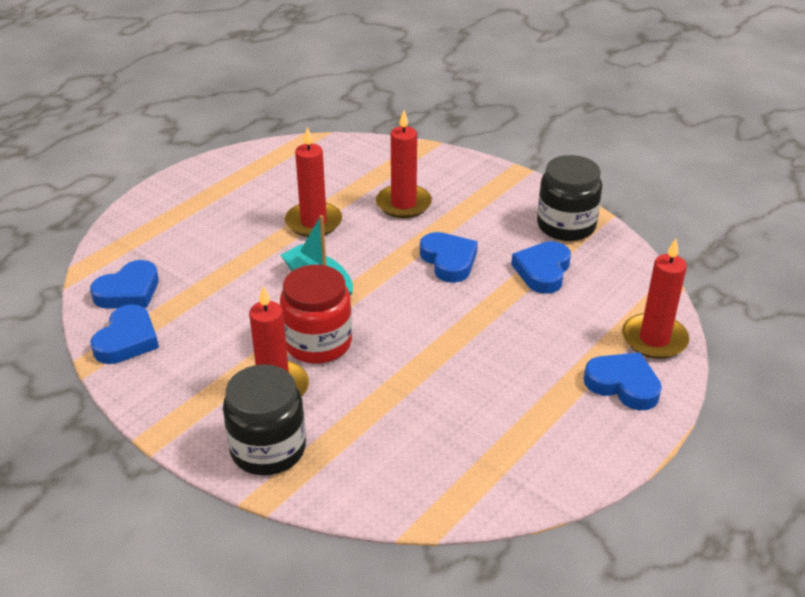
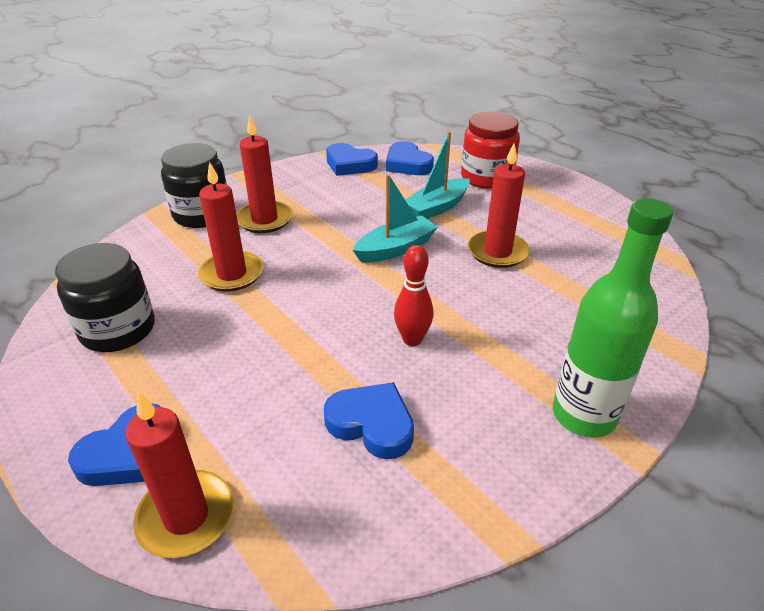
camera: 100 degrees right, 0 degrees up
(234, 262) = (437, 207): none -> turquoise boat
(318, 343) = (309, 243): red jar -> red jar (486, 177)
(403, 204) = (534, 318): red candle -> red candle (232, 274)
(449, 261) = (412, 339): blue heart -> red bowling pin
(497, 186) = (584, 415): none -> green bottle
(566, 225) = (477, 478): black jar -> black jar (118, 329)

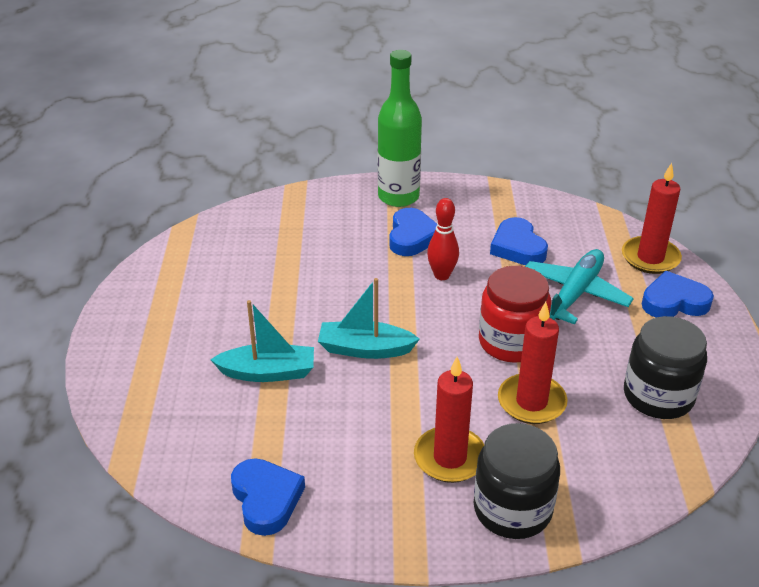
camera: 140 degrees left, 0 degrees up
(258, 395) = (575, 294): none -> turquoise plane
(407, 164) = (205, 455): blue heart -> blue heart (412, 237)
(486, 177) = (163, 381): red jar -> red jar (511, 342)
(497, 252) = (291, 300): red candle -> none

